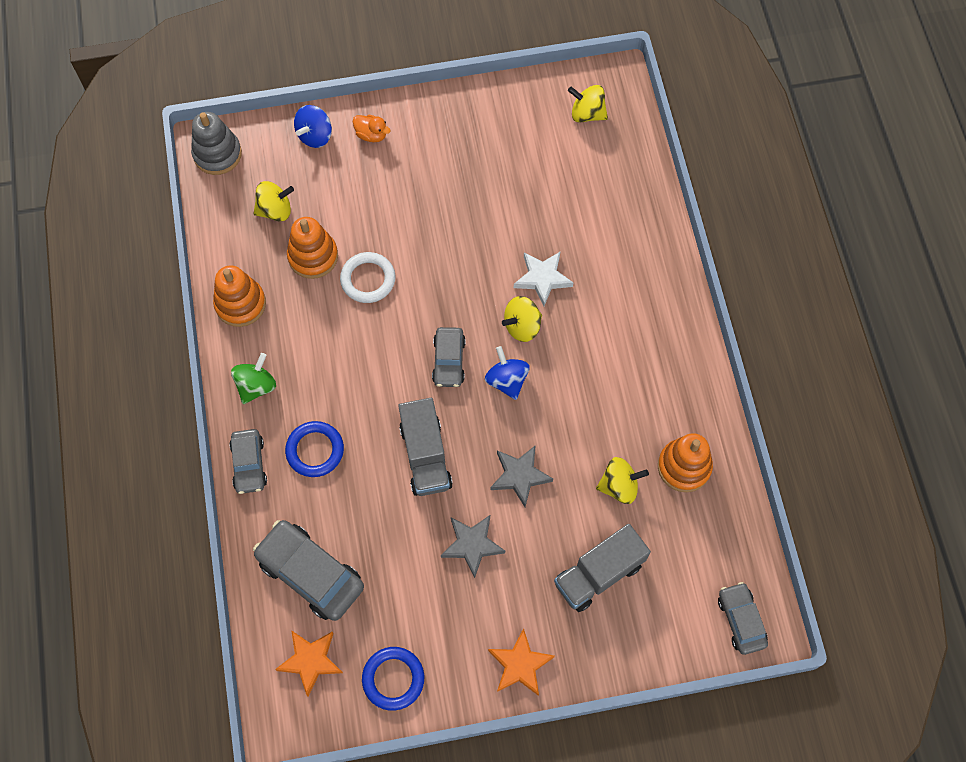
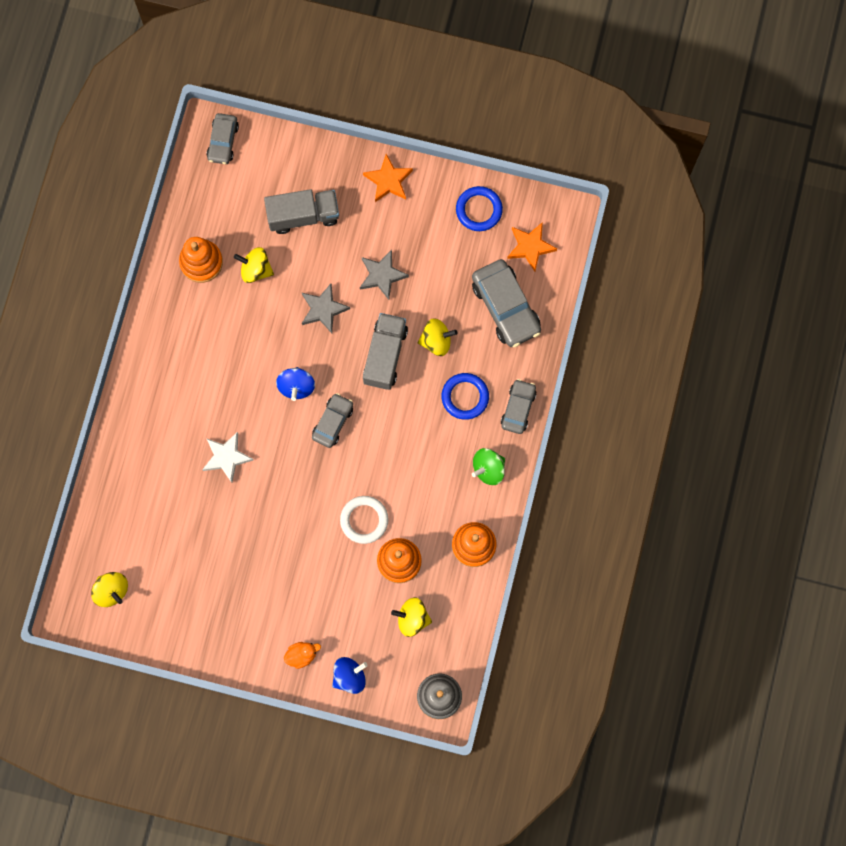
camera: 155 degrees left, 10 degrees up
(371, 135) = (302, 655): orange duck -> orange duck turned 105 degrees clockwise
(522, 326) = (263, 425): yellow spinning top -> yellow spinning top (436, 341)

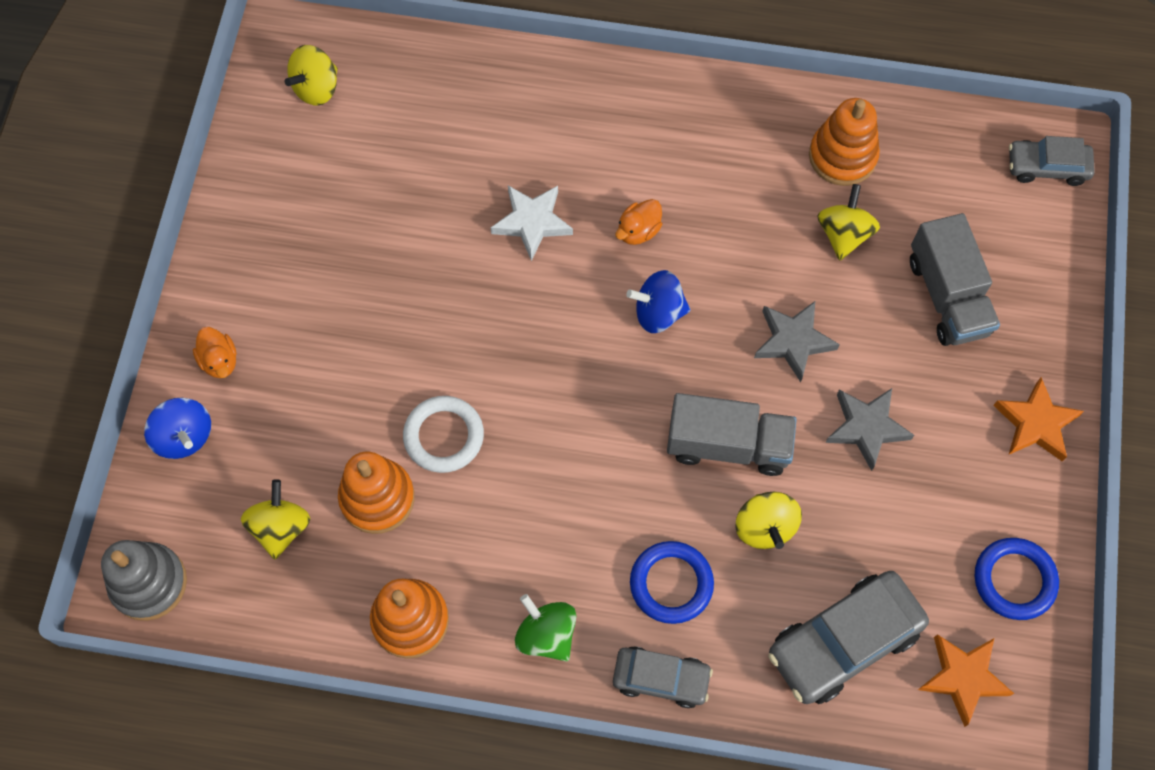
camera: 85 degrees right, 10 degrees down
(240, 392) = (638, 231): none -> orange duck
(333, 422) = (604, 373): grey car -> none

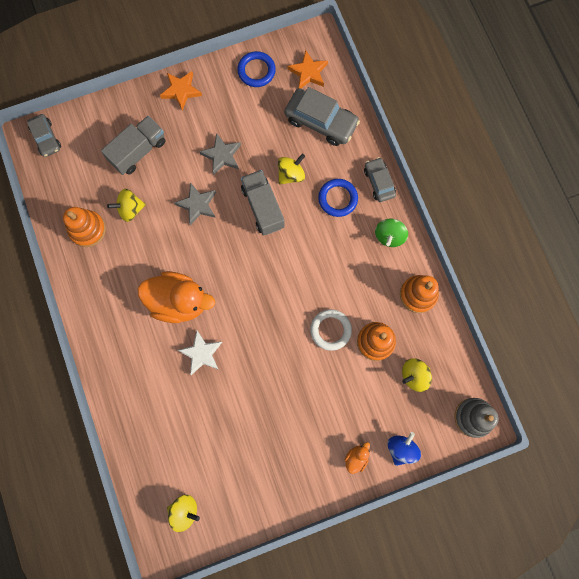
camera: 120 degrees left, 10 degrees up
(638, 231) = (179, 301): orange duck -> orange duck, size x2.36
(658, 312) = (216, 270): blue spinning top -> none

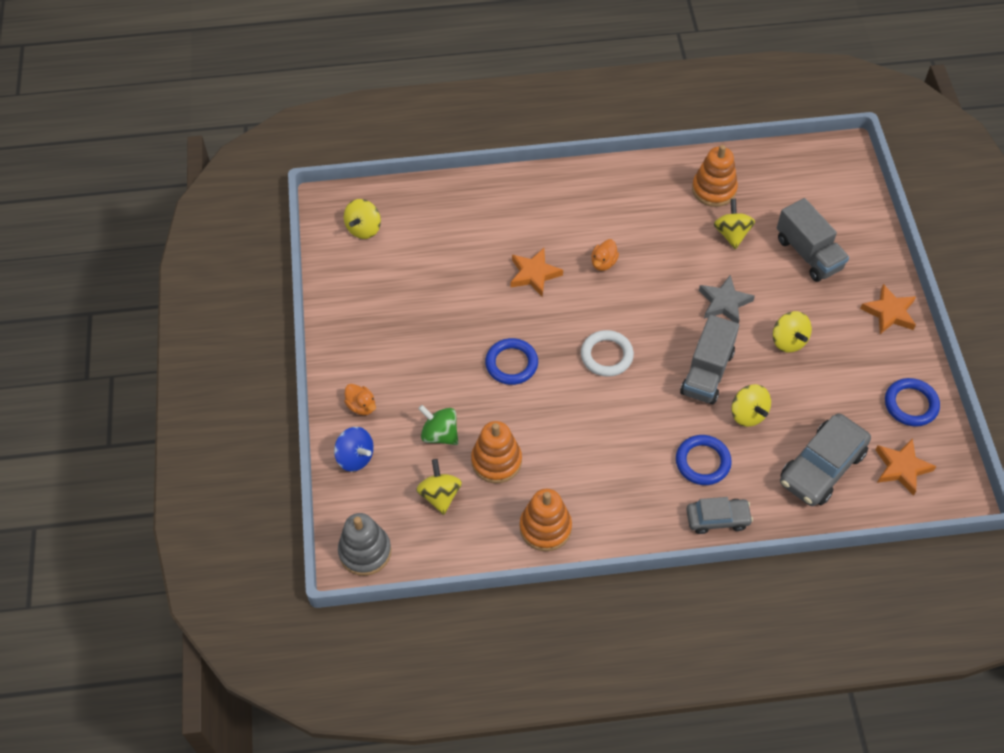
camera: 105 degrees right, 20 degrees down
(46, 138) = (840, 166): grey car -> none
(179, 301) = (603, 263): orange duck -> orange duck, size x0.42
(201, 353) = (534, 274): white star -> orange star
(222, 155) = (788, 341): grey star -> yellow spinning top
(263, 207) = (707, 372): grey truck -> grey truck turned 120 degrees clockwise
(289, 351) = (511, 364): none -> blue ring
(330, 330) = (525, 413): white ring -> white ring (606, 355)
(389, 236) = (636, 512): green spinning top -> green spinning top (440, 434)

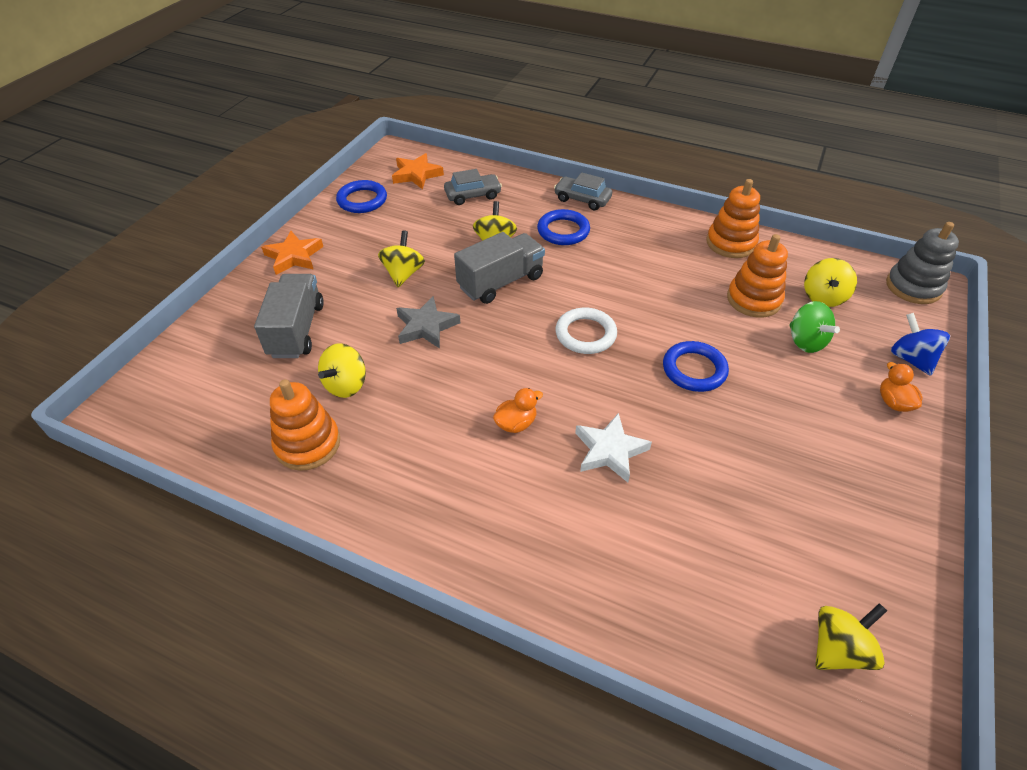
camera: 150 degrees left, 10 degrees down
(534, 274) = (610, 451): orange star -> white star
(822, 467) = (473, 195): grey car -> grey car, size x0.60

